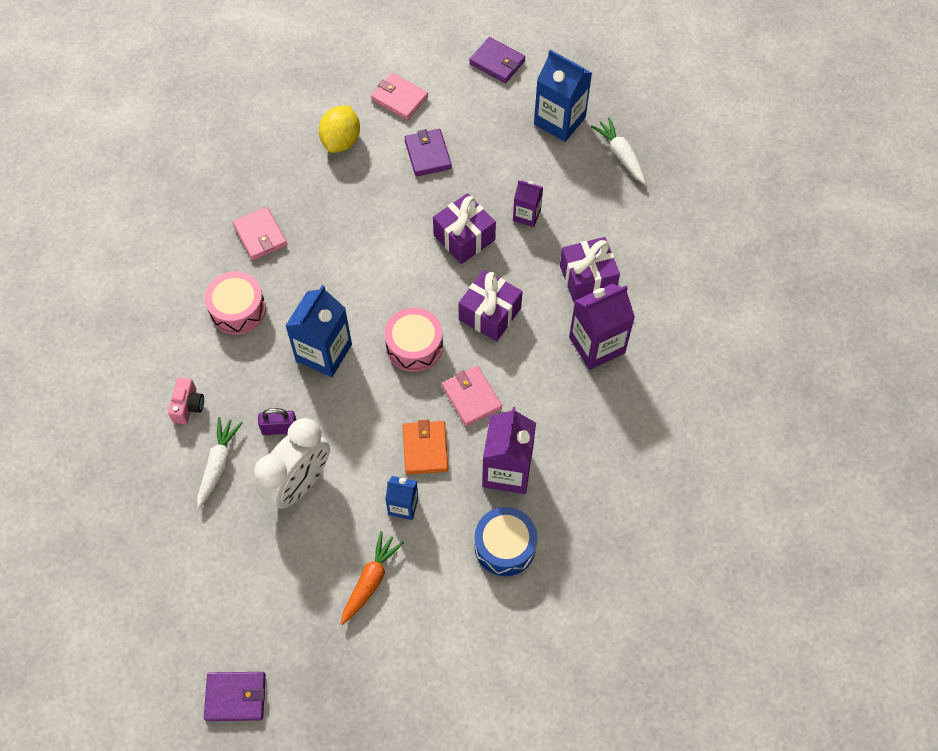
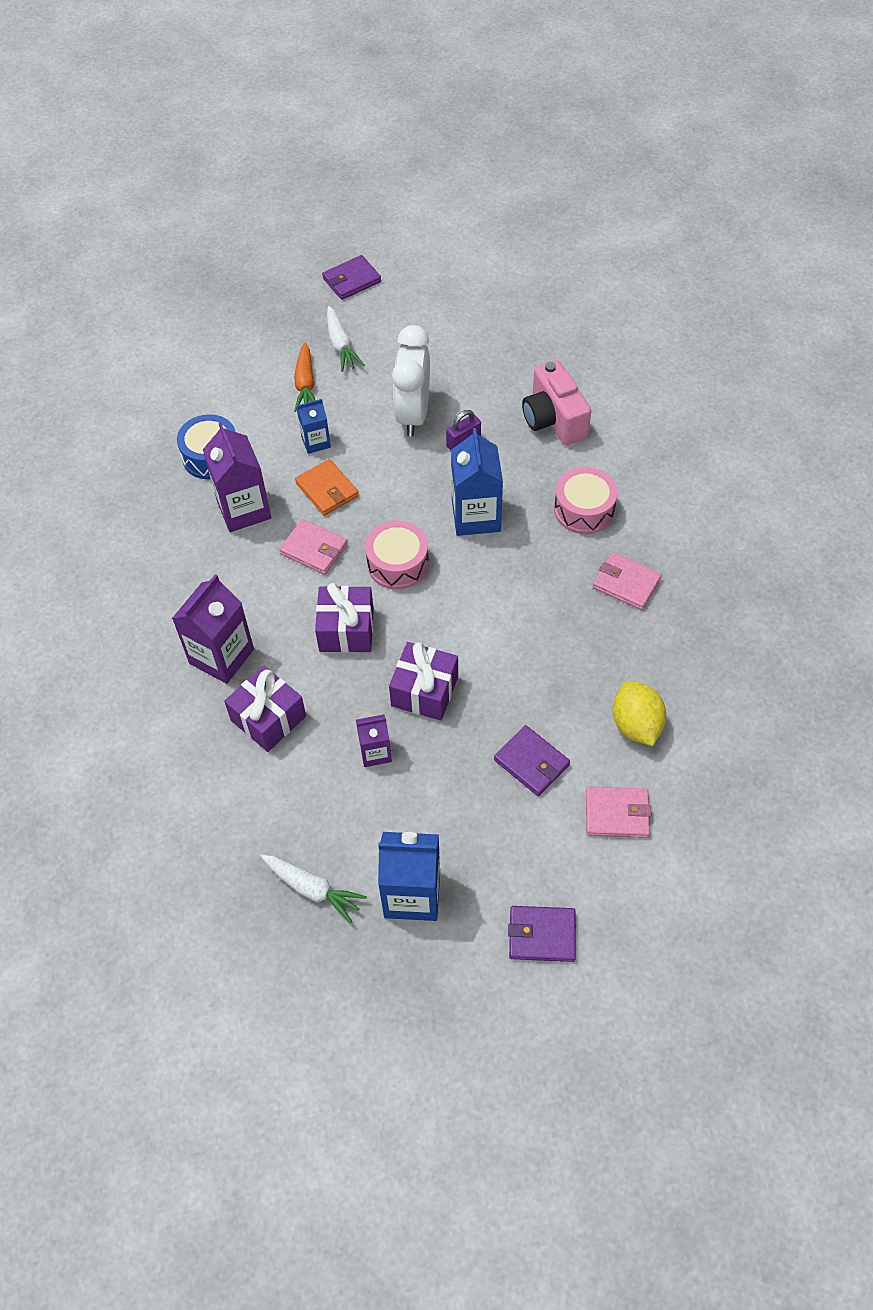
camera: 150 degrees right, 5 degrees down
(188, 406) = (553, 420): pink camera -> pink camera, size x1.84
(218, 464) = (490, 395): white carrot -> white carrot (341, 345)

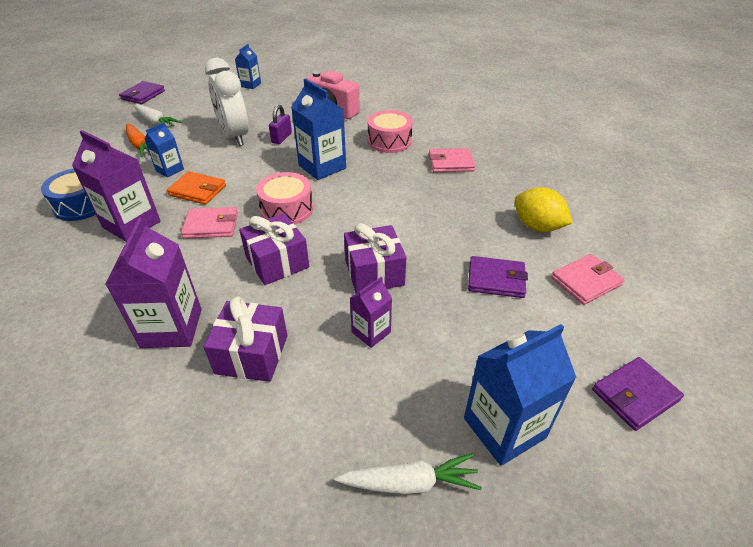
camera: 35 degrees left, 15 degrees down
(490, 314) = (250, 85): none -> blue carton

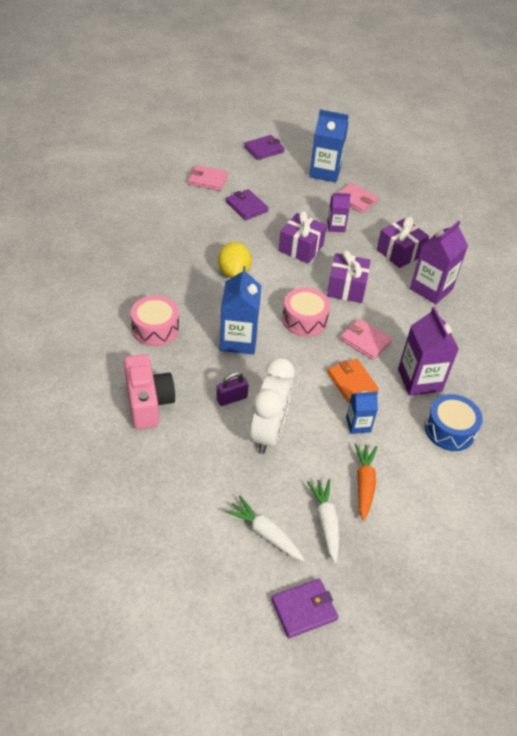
camera: 140 degrees left, 5 degrees up
(250, 85) = (164, 527): blue carton -> none
(410, 483) = (376, 182): white carrot -> white carrot (265, 533)
(451, 163) = (148, 278): pink wallet -> pink wallet (356, 200)
(537, 226) = (179, 211): yellow lemon -> yellow lemon (234, 272)
(635, 395) = (264, 149): purple wallet -> purple wallet turned 45 degrees counterclockwise

